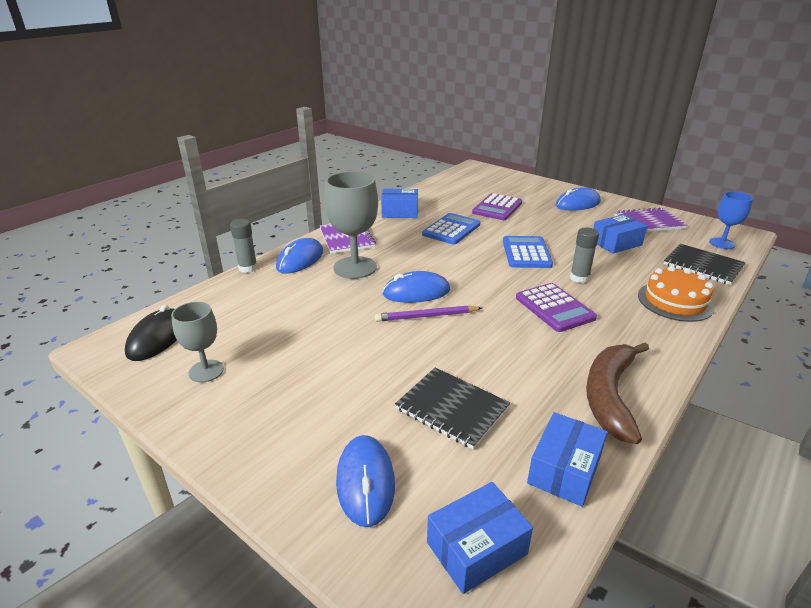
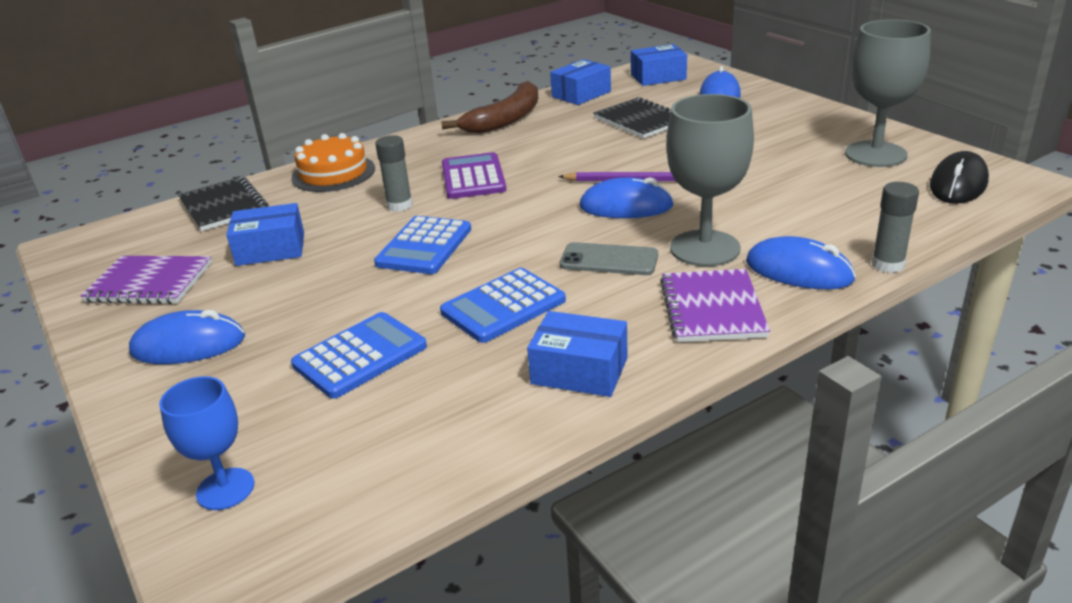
camera: 160 degrees left, 0 degrees up
(206, 371) = (875, 154): grey goblet -> grey goblet, size x1.69
(300, 260) = (799, 271): blue mouse -> blue mouse turned 75 degrees clockwise
(410, 256) = (609, 260): none -> grey phone
(497, 208) = (360, 356): purple calculator -> blue calculator
(722, 243) = (130, 233): blue goblet -> blue goblet (225, 489)

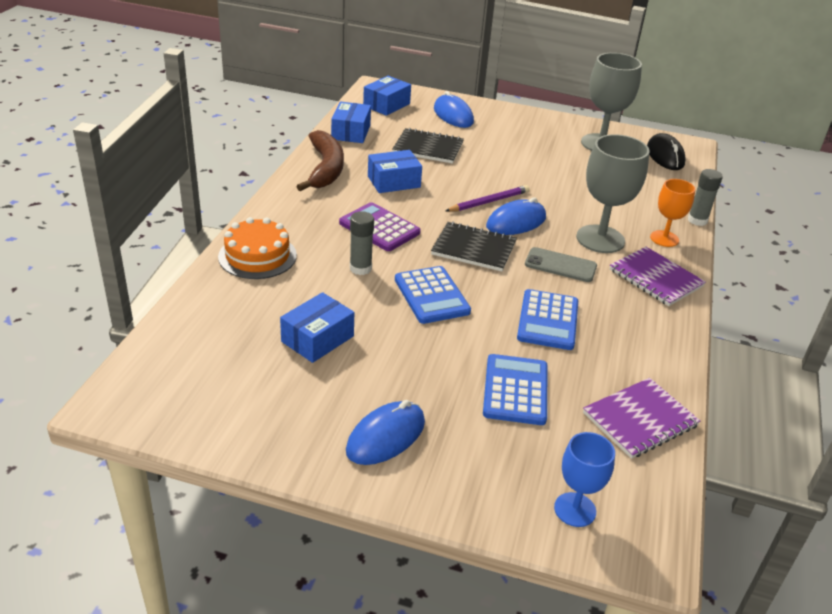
camera: 45 degrees left, 5 degrees up
(149, 283) = (262, 404): purple notebook -> purple notebook (640, 419)
(224, 206) = (207, 316): black notebook -> black notebook (473, 248)
(579, 371) = (646, 344): blue box -> blue box (394, 182)
(609, 260) = (560, 265): grey phone -> grey phone turned 45 degrees clockwise
(799, 271) = (664, 238): blue mouse -> orange goblet

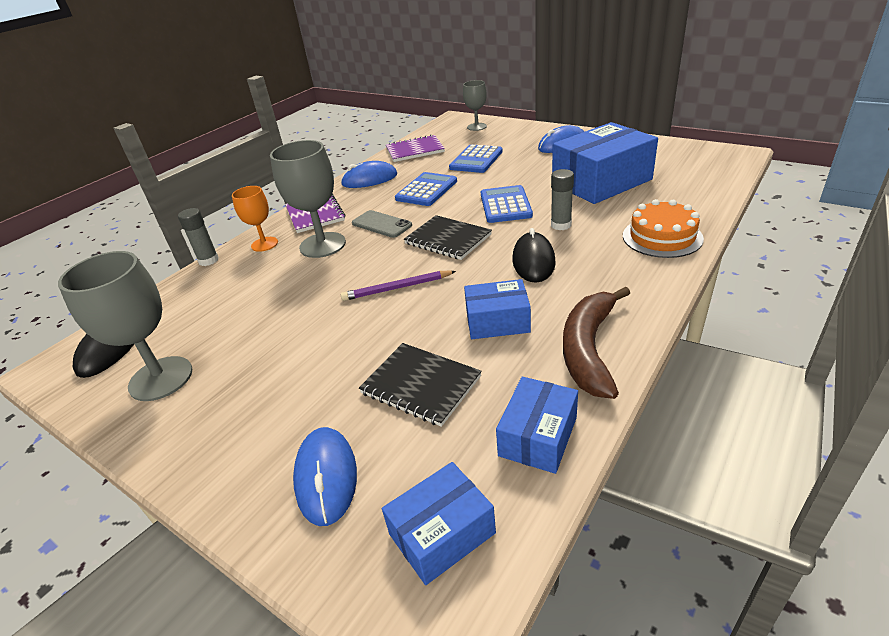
camera: 155 degrees left, 0 degrees up
(317, 339) = (601, 182): blue box -> blue box, size x1.84
(379, 228) = (533, 261): purple calculator -> black mouse
(516, 222) = (387, 263): blue mouse -> blue mouse (369, 179)
(575, 509) = (476, 127): blue goblet -> grey goblet

